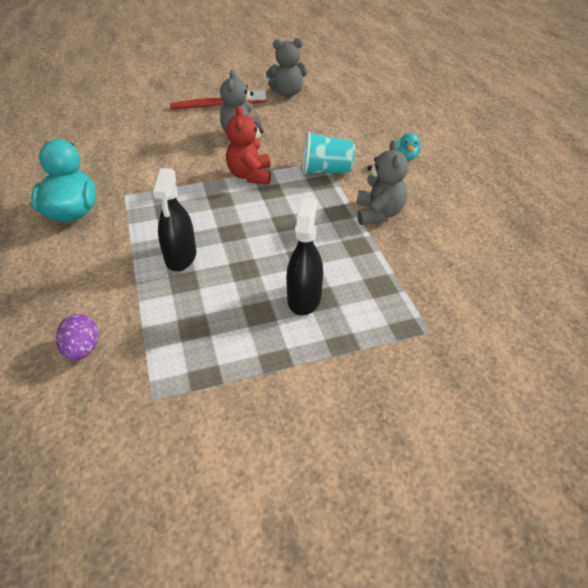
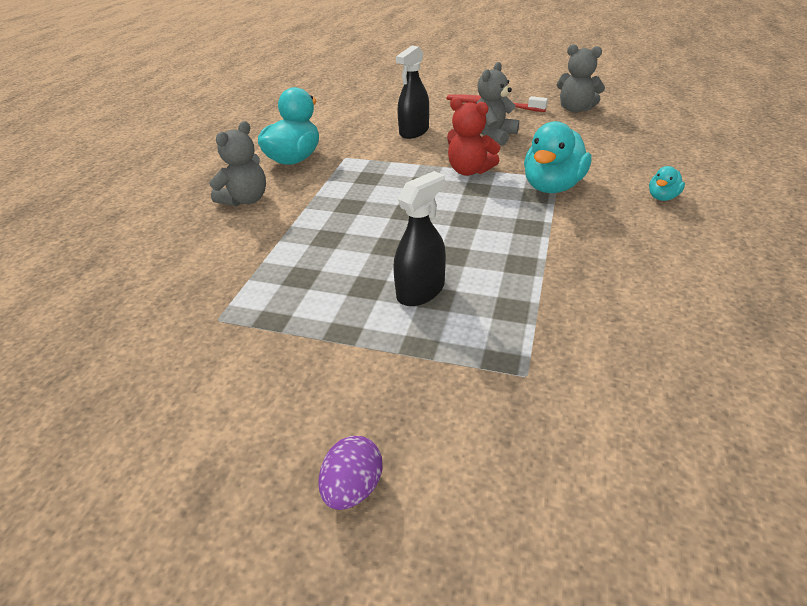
camera: 35 degrees right, 5 degrees down
(82, 349) = (206, 260): purple egg -> purple egg (353, 487)
(181, 257) = (344, 218): black spray bottle -> black spray bottle (414, 132)
(250, 175) = (469, 170): red teddy bear -> red teddy bear turned 90 degrees counterclockwise
(326, 171) = (552, 186): turquoise cup -> turquoise duck
(378, 213) = (574, 242): grey teddy bear -> grey teddy bear (245, 200)

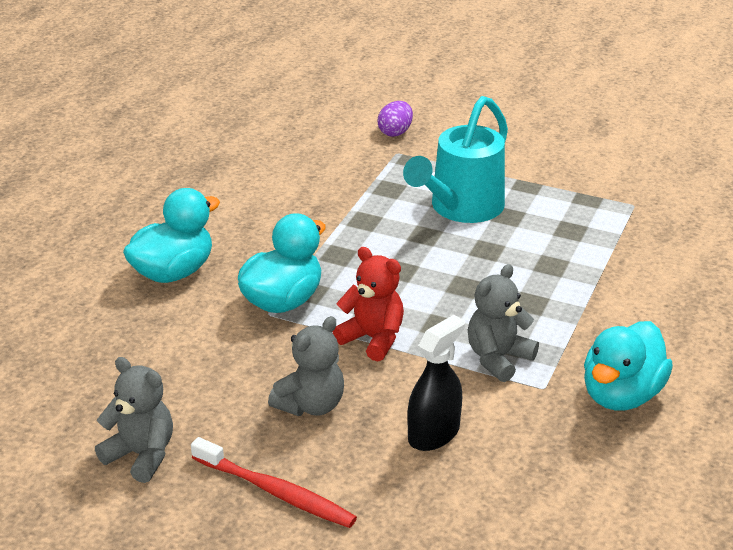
camera: 175 degrees left, 5 degrees down
(245, 200) = (664, 327): grey teddy bear -> grey teddy bear (498, 358)
(353, 487) = (514, 119): purple egg -> purple egg (395, 132)
(420, 291) = (461, 208): black spray bottle -> turquoise watering can
(662, 197) = (173, 272): turquoise duck -> turquoise duck, size x2.05

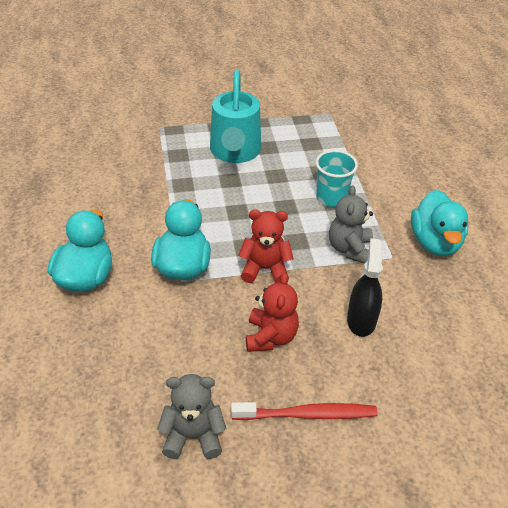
camera: 35 degrees left, 10 degrees up
(311, 405) = (270, 337): grey teddy bear -> red teddy bear
(395, 132) = (145, 112): purple egg -> none
(533, 297) = (331, 198): none -> turquoise cup

